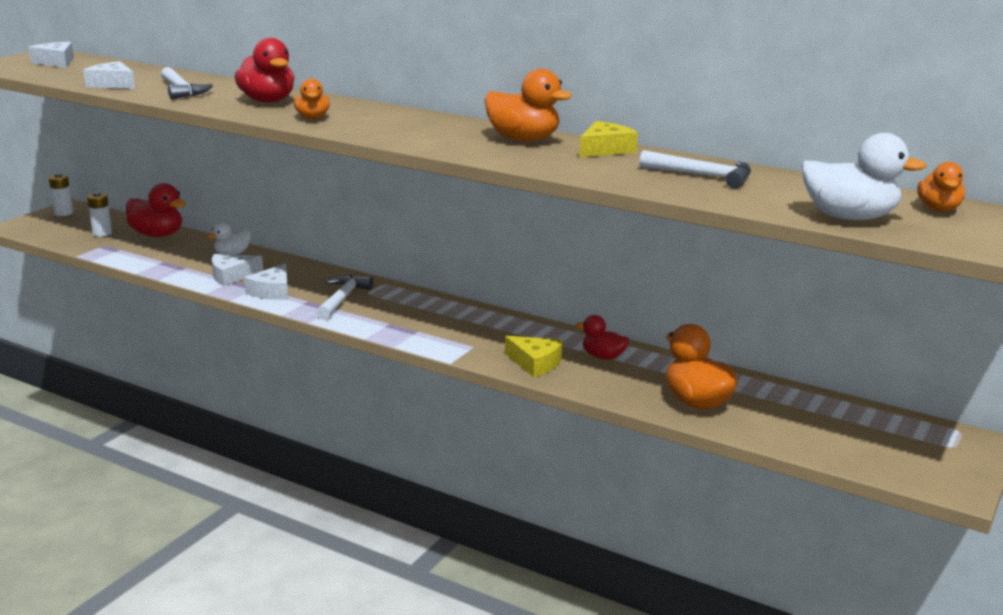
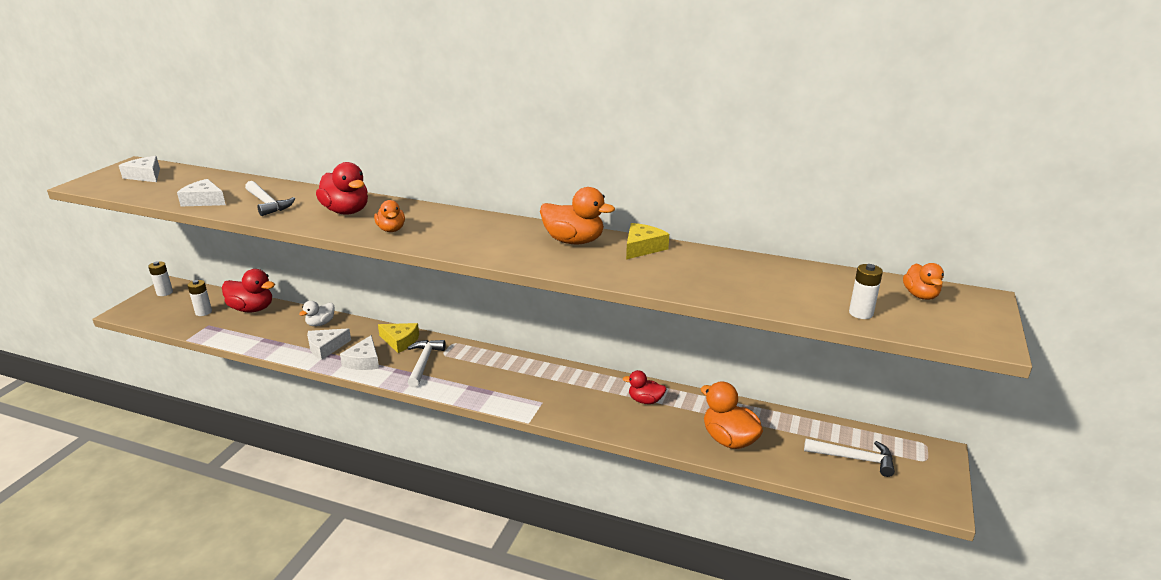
camera: 10 degrees left, 5 degrees up
(535, 363) = (595, 414): yellow cheese -> yellow cheese (400, 341)
(703, 176) = (730, 273): white hammer -> white hammer (854, 458)
(849, 217) = (861, 313): white duck -> white battery

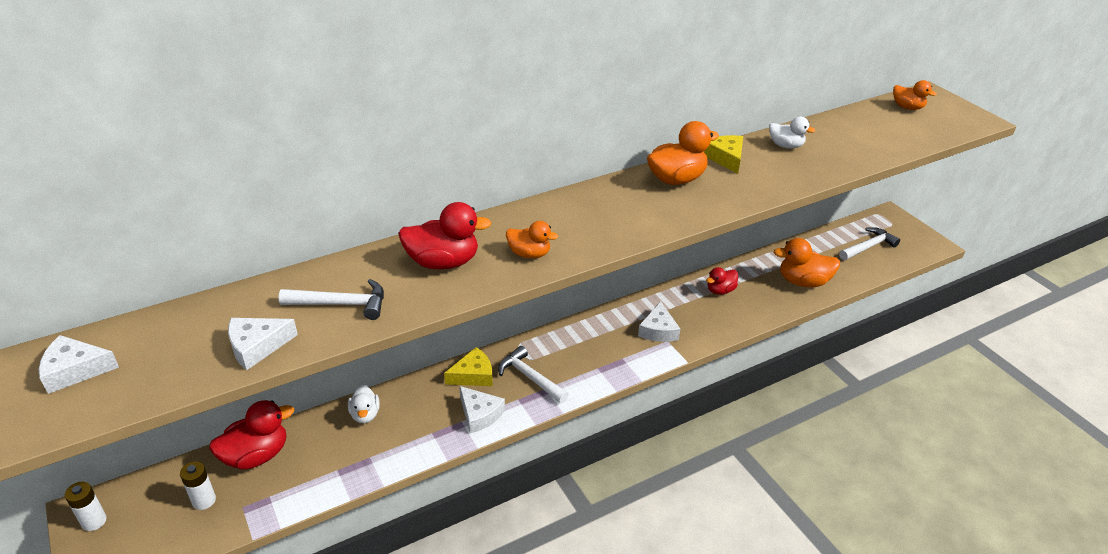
camera: 50 degrees left, 10 degrees up
(326, 348) = (420, 430): white cheese -> white cheese (658, 330)
(714, 263) = (786, 146): none -> white duck
(861, 313) = (911, 136): white battery -> none

